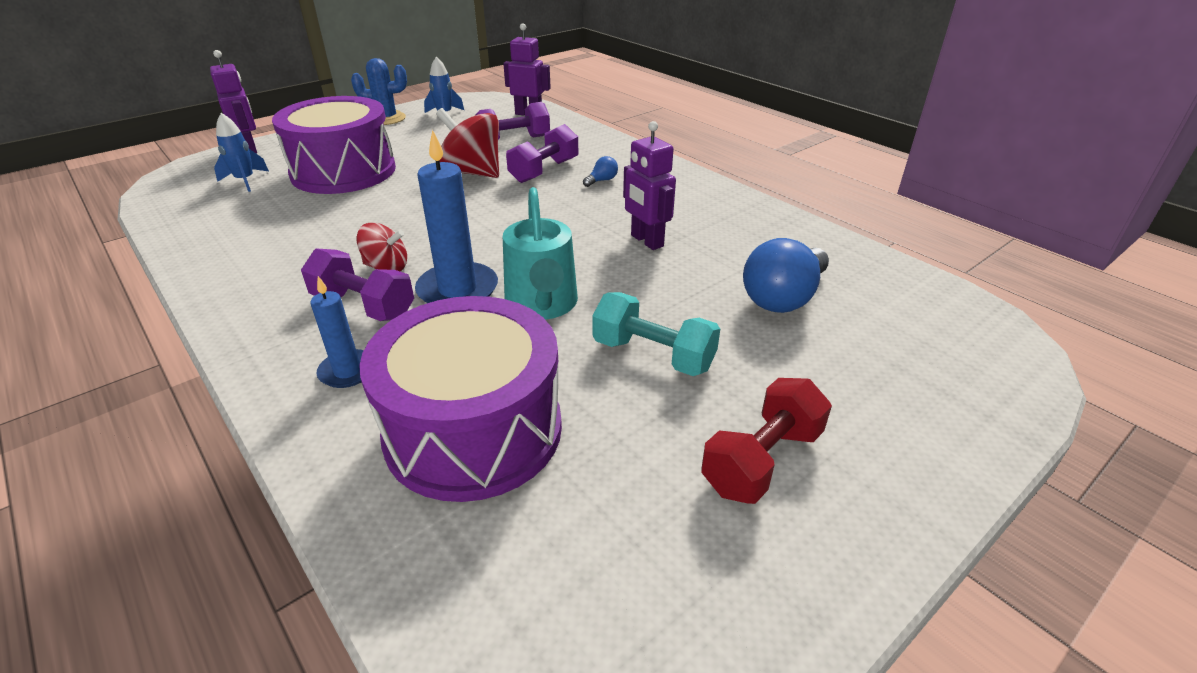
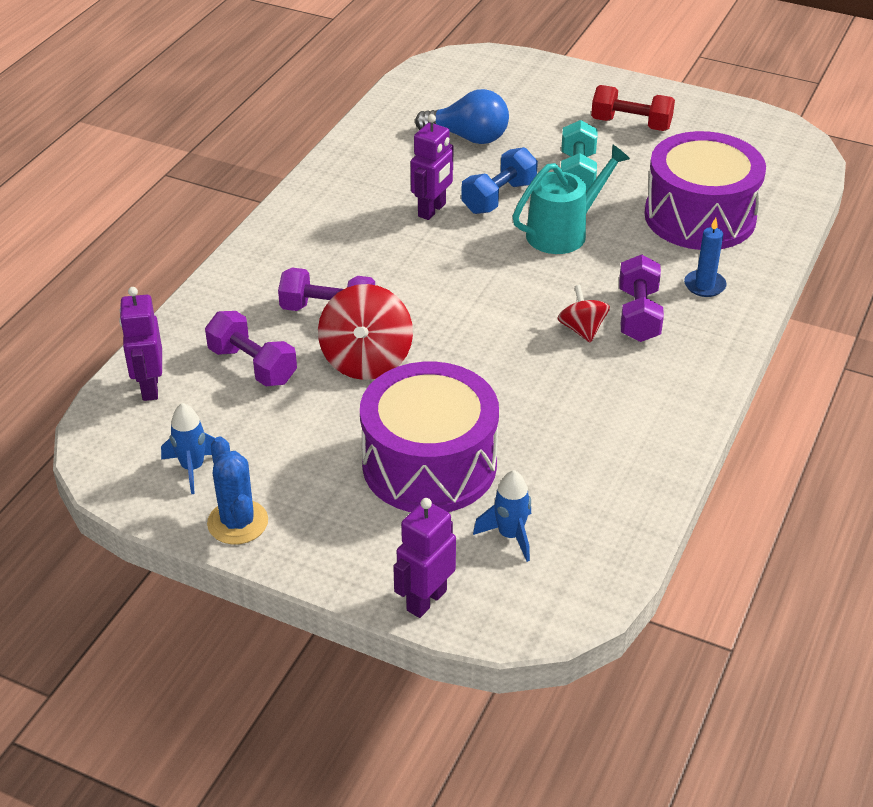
camera: 115 degrees left, 5 degrees up
(457, 290) = (579, 278): blue candle -> none
(602, 180) = (327, 266): blue light bulb -> none
(641, 284) = (499, 197): none -> blue dumbbell

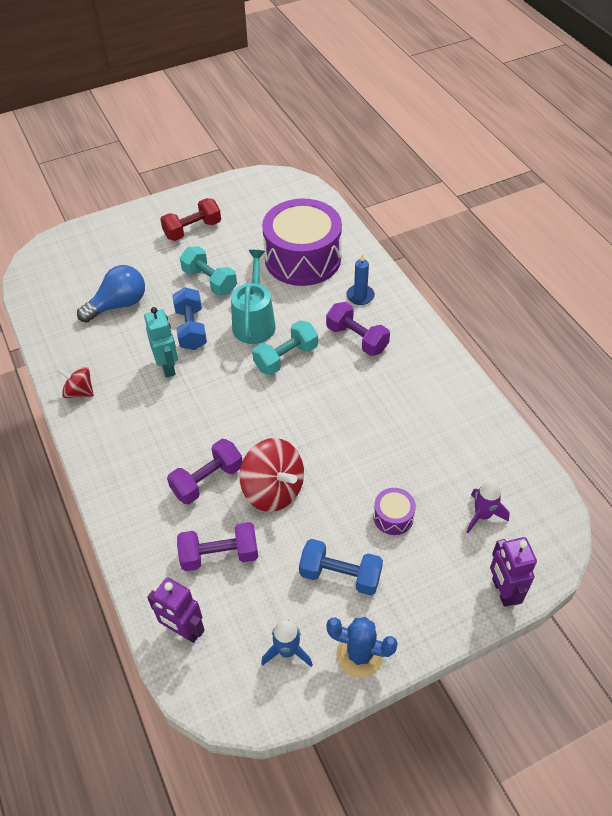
camera: 50 degrees left, 10 degrees up
(315, 461) = (340, 575): none -> blue dumbbell
(429, 464) = (393, 517): purple drum -> purple drum, size x0.41
(432, 210) = (168, 367): purple robot -> turquoise robot
(510, 535) = (482, 515): blue rocket -> purple rocket
(544, 279) = (286, 357): none -> turquoise dumbbell
(582, 329) = (345, 370): red spinning top -> red spinning top (79, 392)

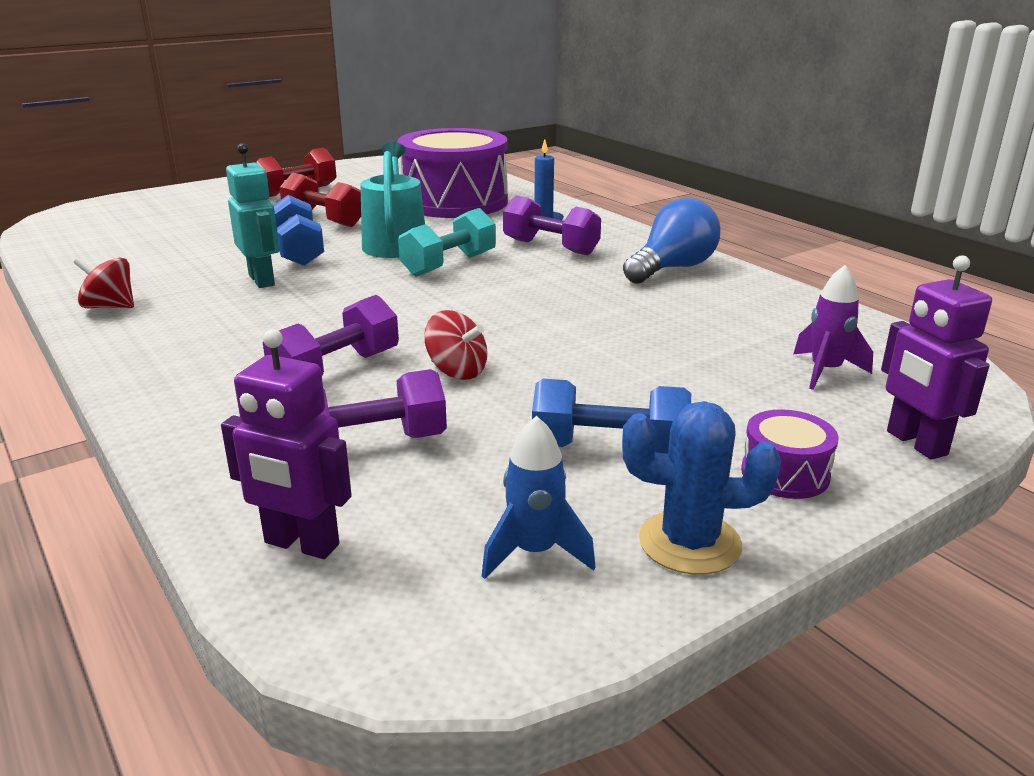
camera: 10 degrees left, 25 degrees down
(118, 305) = (184, 241): blue light bulb -> blue light bulb (672, 268)
(209, 281) = (324, 220): turquoise dumbbell -> red dumbbell
(273, 490) = (457, 371): red spinning top -> red spinning top, size x0.58
(393, 517) = (676, 383): purple drum -> purple drum (785, 474)

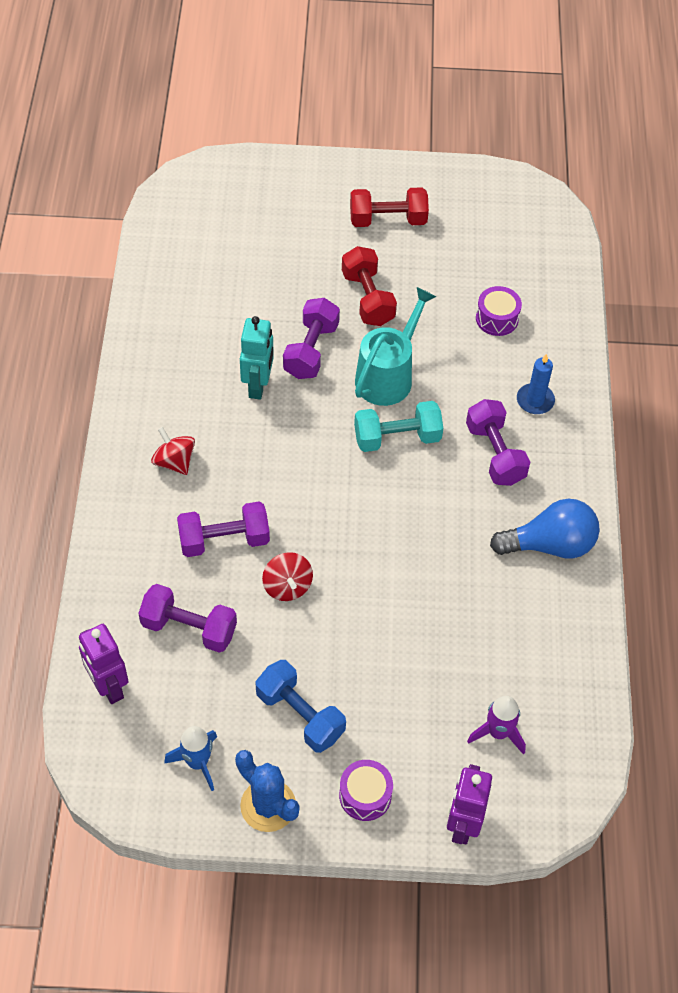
camera: 35 degrees right, 30 degrees up
(110, 307) = (147, 370): red spinning top -> red spinning top (174, 462)
(298, 252) = (311, 350): blue dumbbell -> purple dumbbell
(454, 202) = (497, 319): purple drum -> purple drum, size x0.41

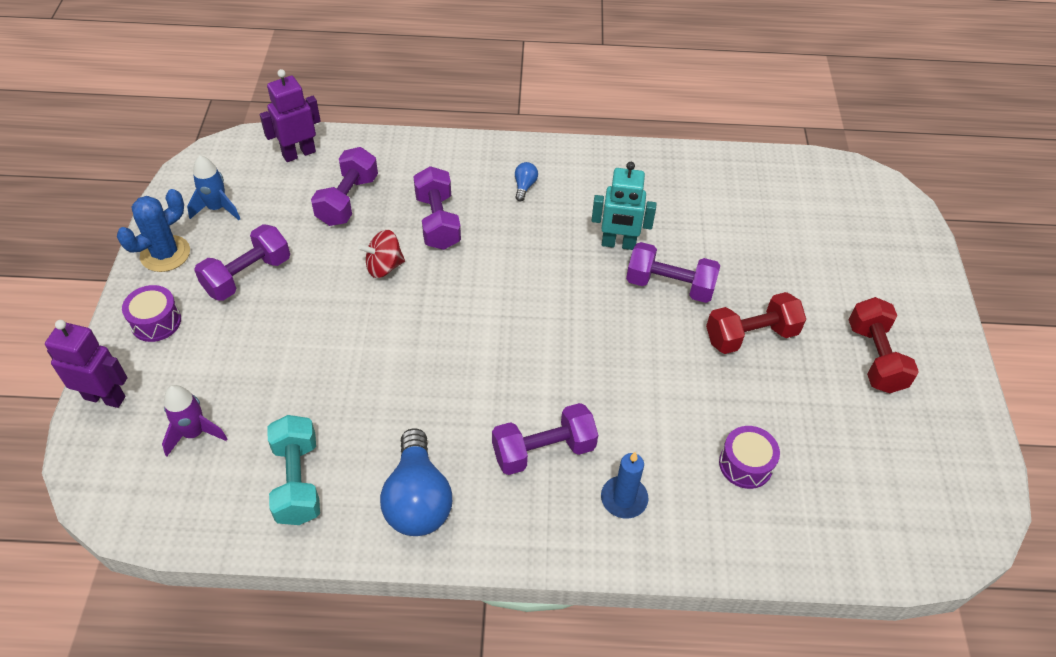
camera: 90 degrees right, 5 degrees down
(174, 462) = (524, 186): red spinning top -> blue light bulb
(300, 715) = (247, 275): blue dumbbell -> purple dumbbell
(388, 376) = (643, 351): turquoise watering can -> none
(397, 438) = (561, 357): turquoise dumbbell -> turquoise dumbbell (297, 481)

